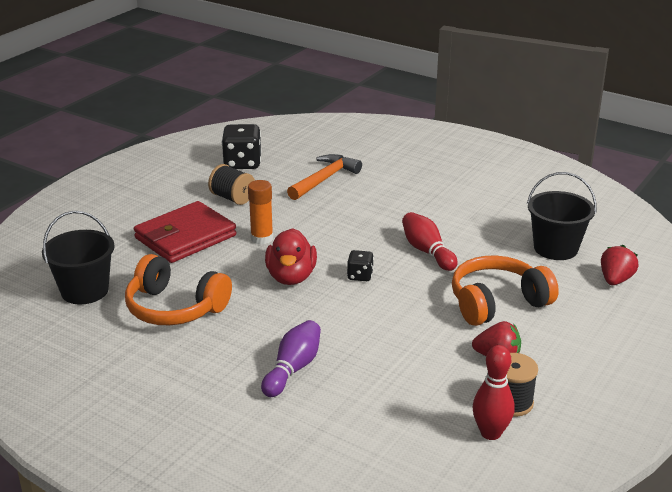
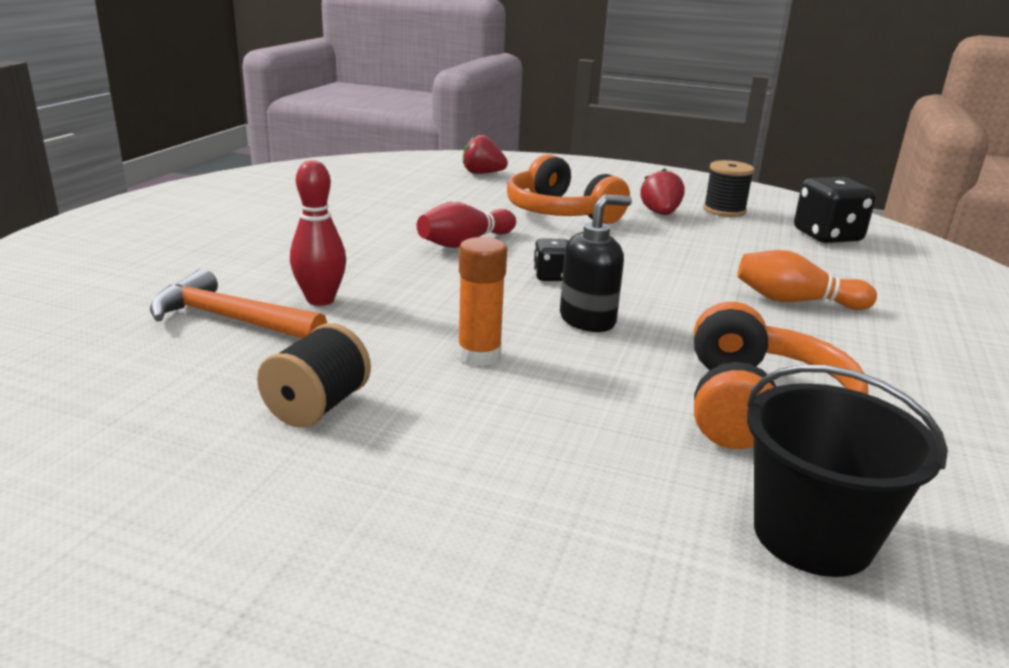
camera: 105 degrees left, 5 degrees down
(185, 237) = (510, 439): red wallet -> none
(242, 163) = (125, 418): black dice -> black dice (827, 236)
(291, 277) = (588, 320): red duck -> black soap dispenser
(293, 369) = (795, 301): purple bowling pin -> orange bowling pin
(490, 433) = (776, 217): red bowling pin -> red bowling pin (320, 300)
(555, 248) = (428, 190): black bucket -> none

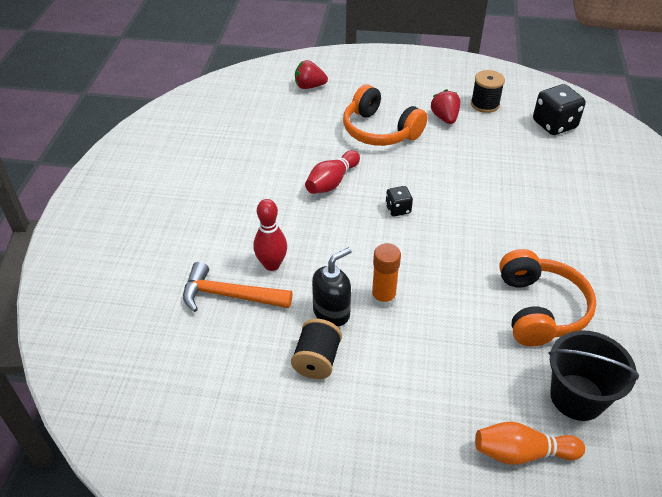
camera: 10 degrees left, 20 degrees up
(588, 320) = (432, 250): black soap dispenser -> black soap dispenser (331, 312)
(795, 301) = (545, 205): orange bowling pin -> orange bowling pin (522, 453)

